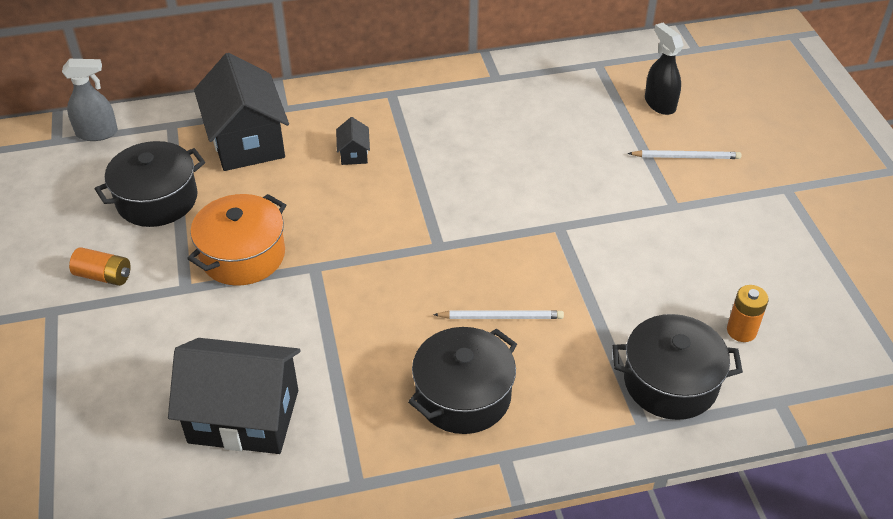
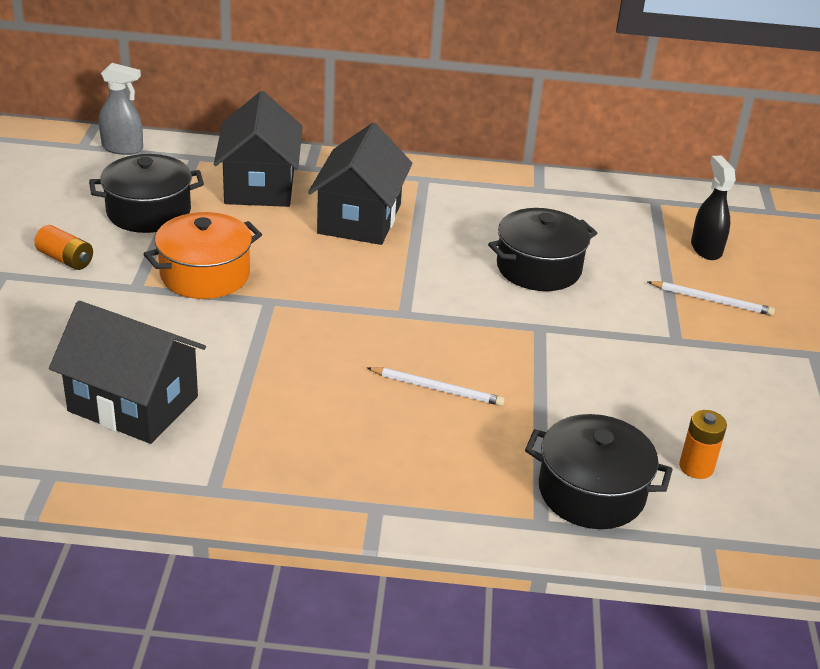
camera: 15 degrees right, 10 degrees down
(354, 153) = (359, 219): black house -> black house, size x2.40
(463, 396) = (361, 445): black pot -> black pot (538, 268)

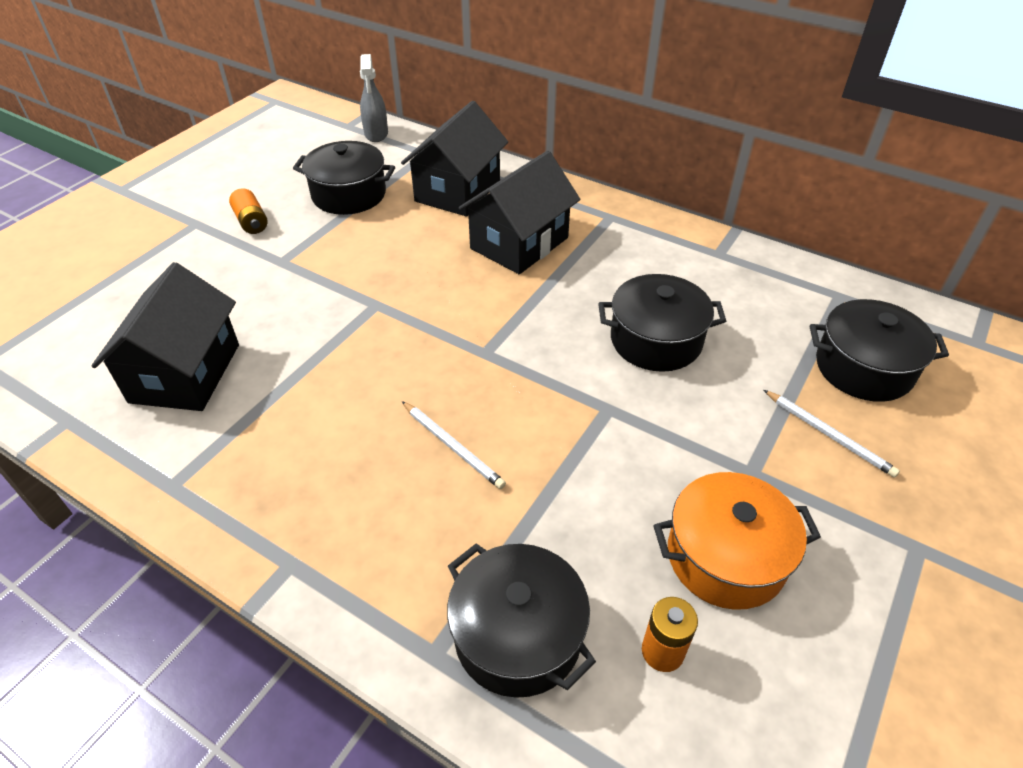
camera: 30 degrees right, 10 degrees up
(123, 148) = (376, 134): grey spray bottle -> grey spray bottle turned 45 degrees clockwise
(133, 404) = (185, 373): black house -> black house turned 45 degrees clockwise
(205, 275) = (344, 264): orange pot -> orange pot (725, 557)
(706, 248) = (863, 368): black spray bottle -> black pot

